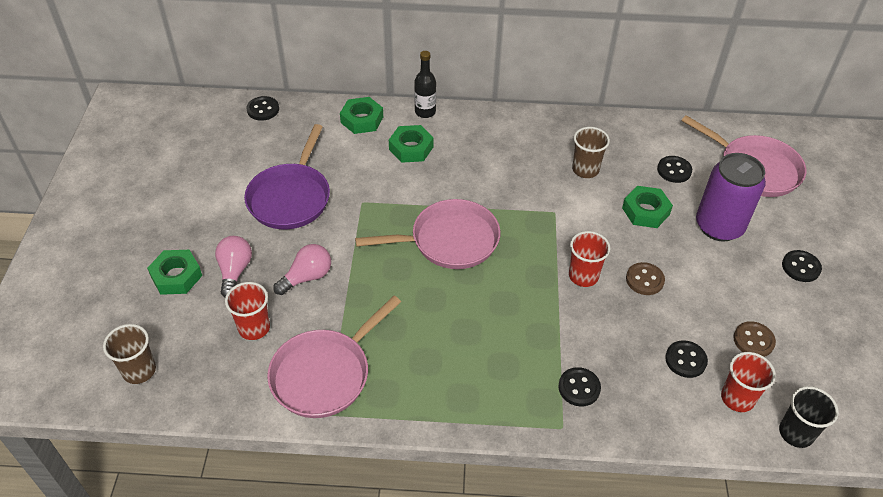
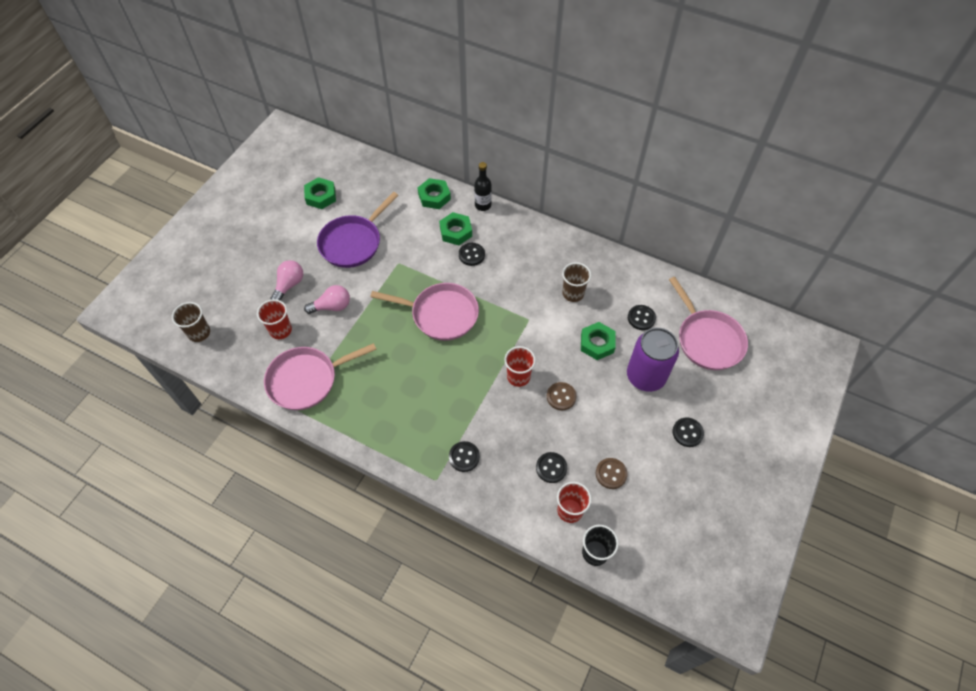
camera: 25 degrees right, 10 degrees up
(176, 276) = (252, 275): green nut -> green nut (321, 196)
(263, 109) = (371, 166): black button -> black button (471, 255)

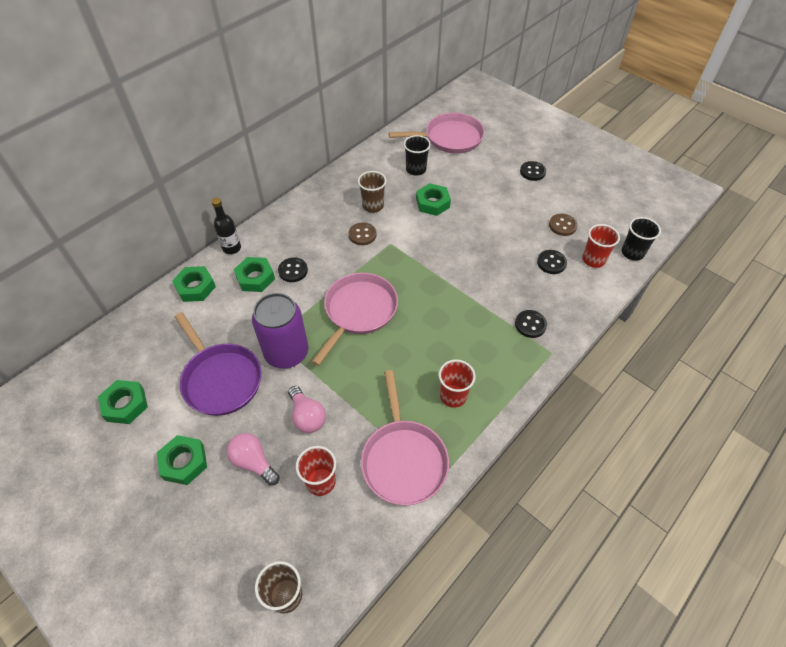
camera: 75 degrees left, 5 degrees down
(283, 245) = (184, 462): none -> green nut
(332, 306) = (307, 416): pink light bulb -> pink light bulb turned 150 degrees clockwise
(518, 377) = (452, 265): red cup -> red cup (453, 396)
(561, 397) = (481, 240): brown button -> brown button (362, 235)
(641, 318) = (416, 169): black button -> black cup
(645, 376) = (474, 182): purple can -> purple can (286, 353)

